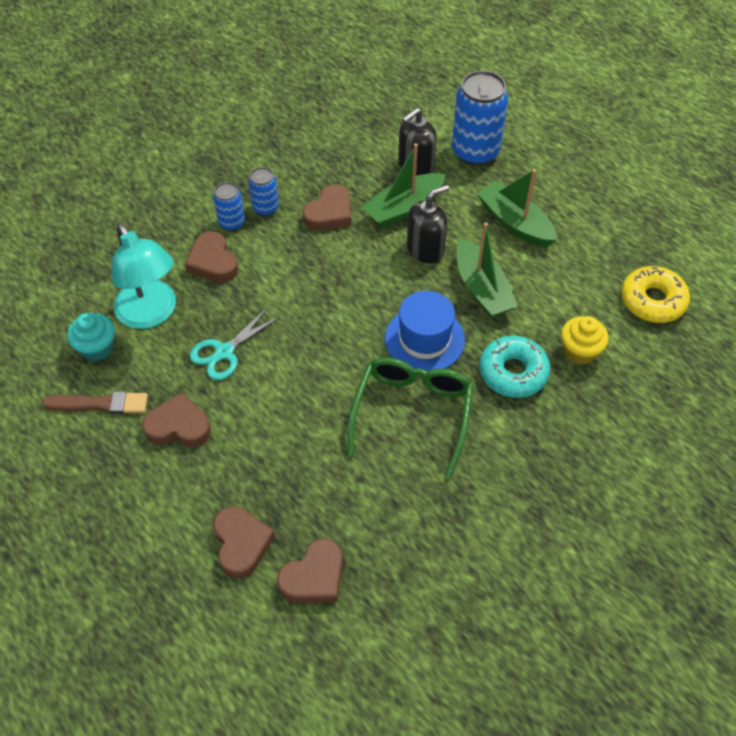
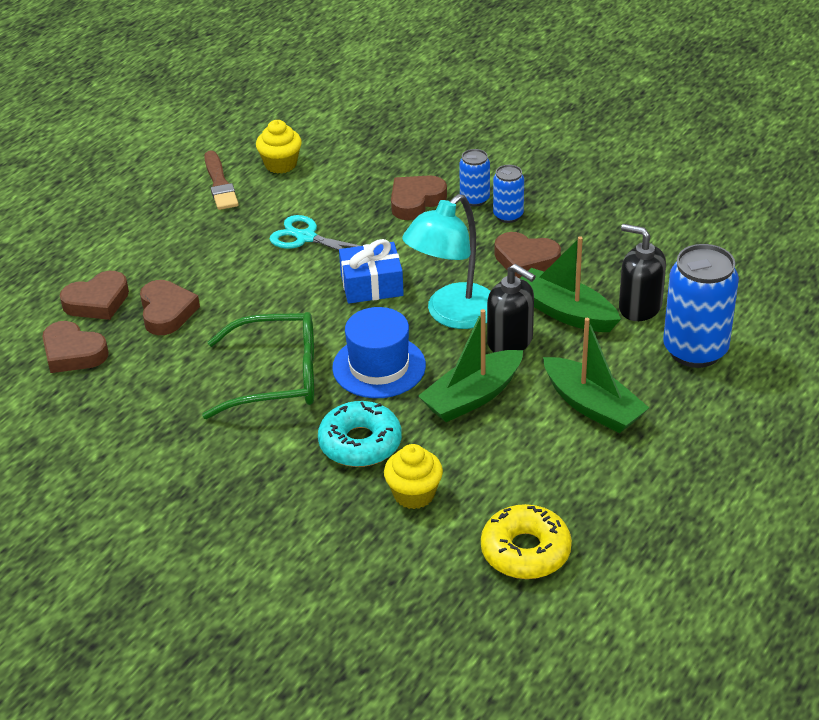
camera: 75 degrees right, 15 degrees down
(97, 348) = (280, 164): turquoise cupcake -> yellow cupcake
(151, 314) = (333, 183): turquoise lamp -> turquoise lamp (453, 315)
(178, 426) = (210, 233): brown heart -> brown heart (167, 312)
(316, 319) = (371, 285): none -> blue gift
(515, 223) = (592, 406): green boat -> green boat turned 105 degrees clockwise

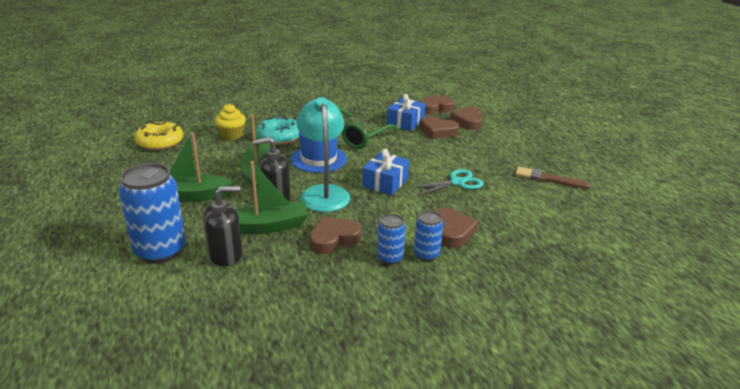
camera: 125 degrees right, 10 degrees down
(165, 355) = (405, 122): none -> blue gift
(280, 164) = (553, 204): yellow cupcake -> none

